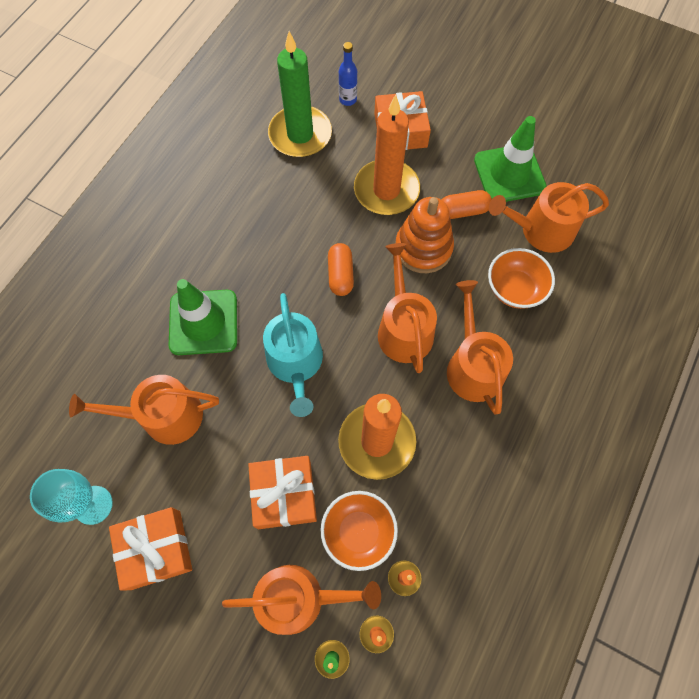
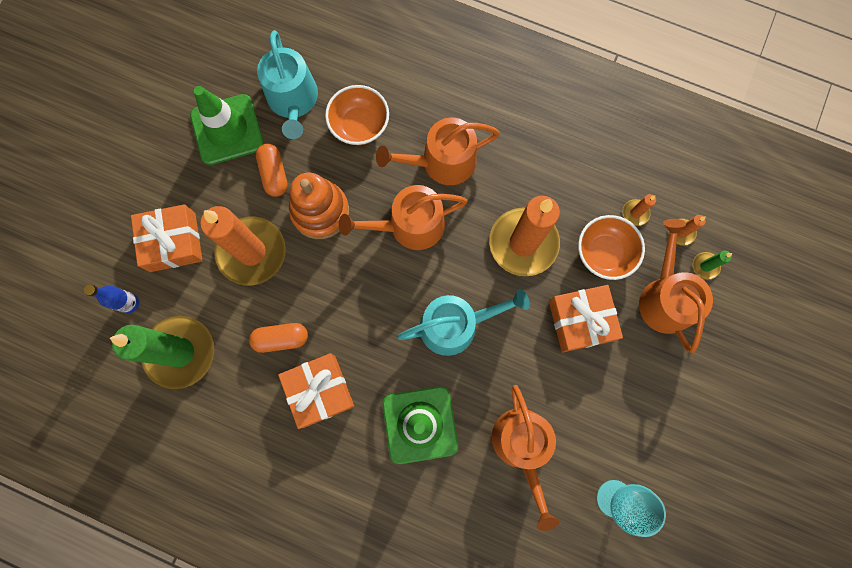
camera: 95 degrees left, 10 degrees up
(156, 549) = (644, 429): orange gift -> orange gift (319, 391)
(340, 275) = (356, 291): orange capsule -> orange capsule (281, 339)
(541, 230) = (293, 100): orange watering can -> turquoise watering can

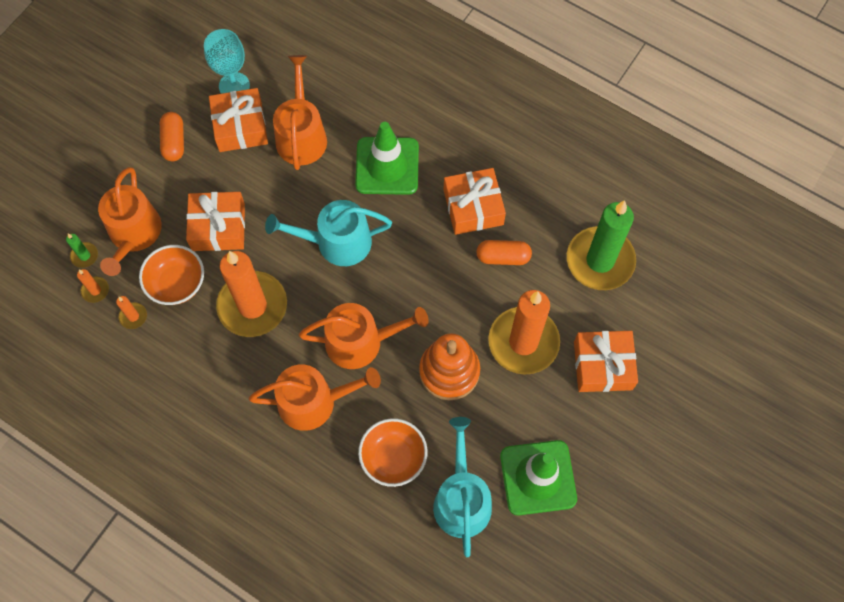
camera: 170 degrees left, 10 degrees down
(129, 303) = (647, 313): blue bottle -> none
(274, 174) = (492, 419): orange capsule -> orange capsule (174, 142)
(592, 445) = (240, 127): none -> orange gift

